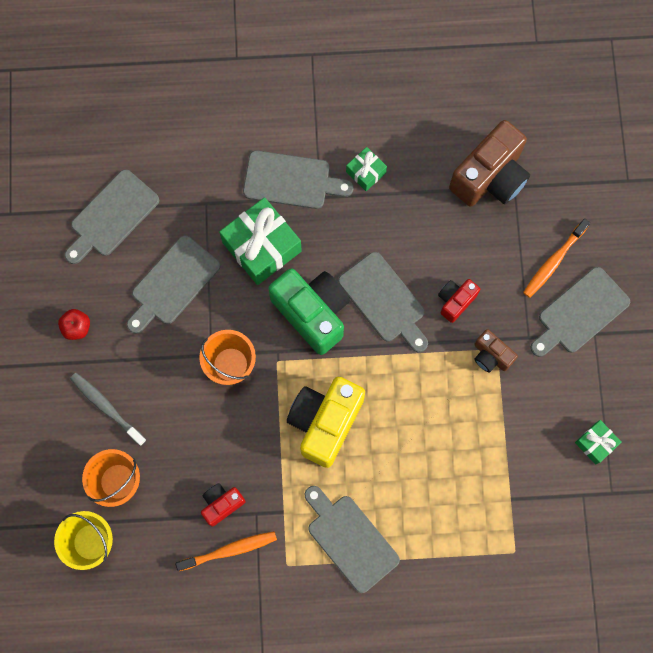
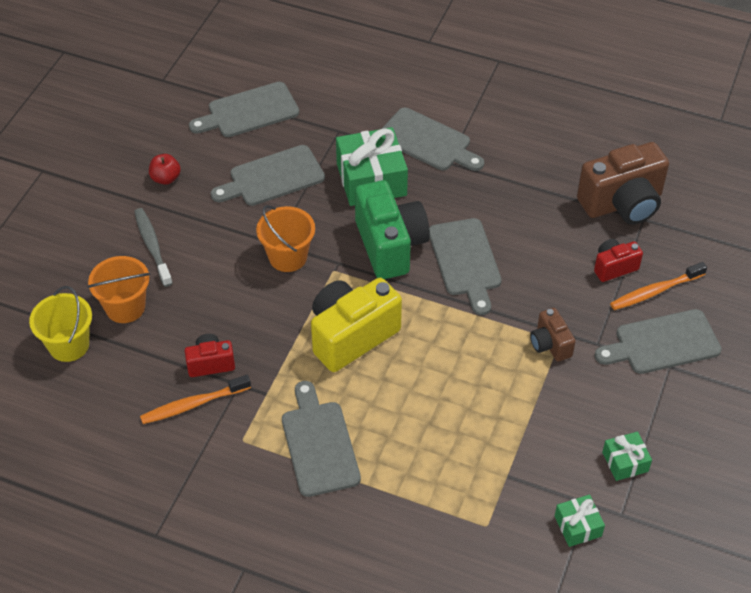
camera: 25 degrees right, 25 degrees down
(229, 550) = (193, 404): orange toothbrush -> orange toothbrush turned 150 degrees clockwise
(366, 172) = (502, 159): green gift -> green gift (577, 526)
(455, 301) = (537, 287): red camera -> red camera (614, 267)

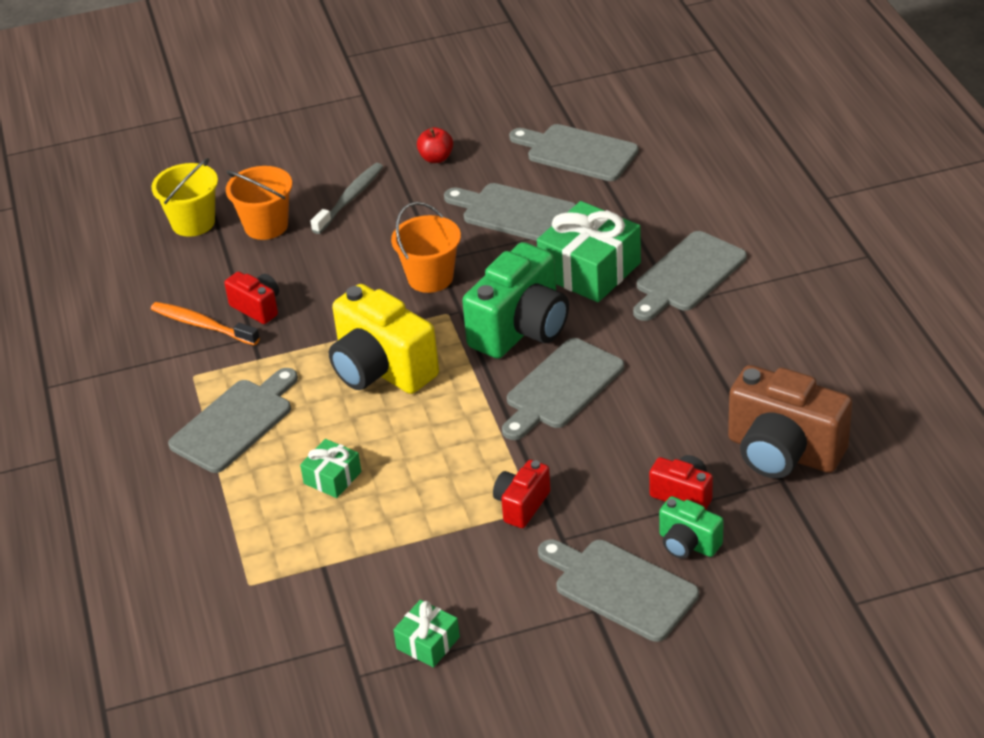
camera: 55 degrees right, 10 degrees down
(351, 336) = (381, 369): yellow camera -> yellow camera turned 150 degrees counterclockwise
(428, 142) = (687, 275): grey cutting board -> grey cutting board turned 45 degrees clockwise
(550, 344) = (522, 505): brown camera -> red camera
(577, 526) = (311, 650): green gift -> green gift (332, 477)
(655, 291) = (688, 544): orange toothbrush -> green camera

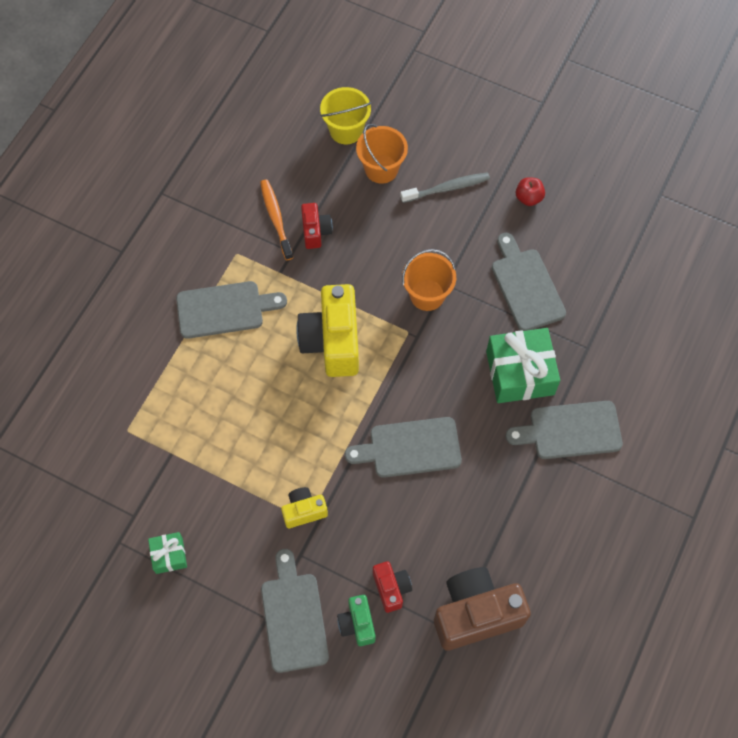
camera: 40 degrees right, 25 degrees up
(332, 477) = (233, 397): green gift -> none
(521, 329) = (434, 382): green camera -> none
(522, 505) = (304, 511): red camera -> yellow camera
(577, 152) = (615, 268): grey cutting board -> none
(783, 452) = (475, 614): brown camera -> brown camera turned 90 degrees clockwise

